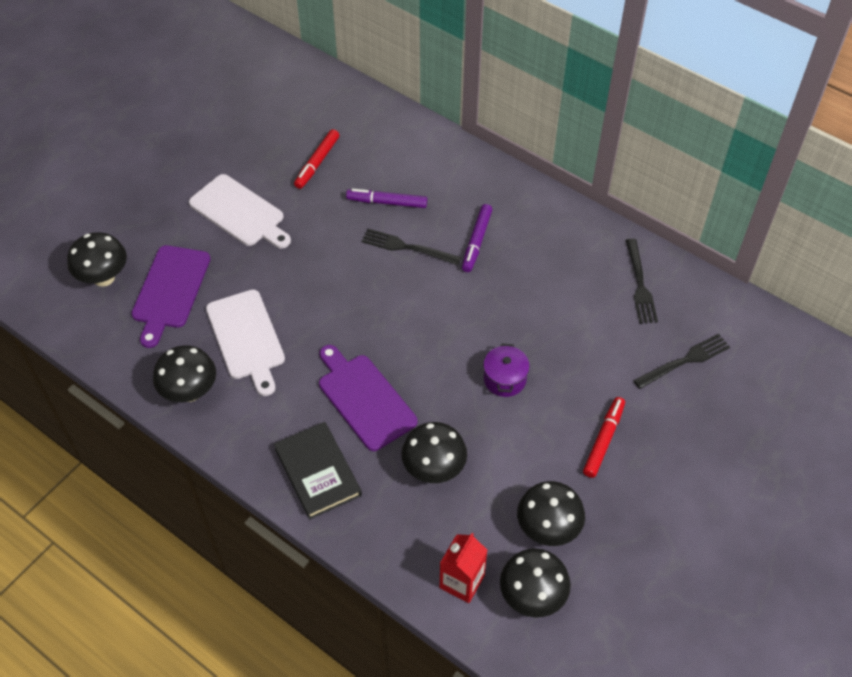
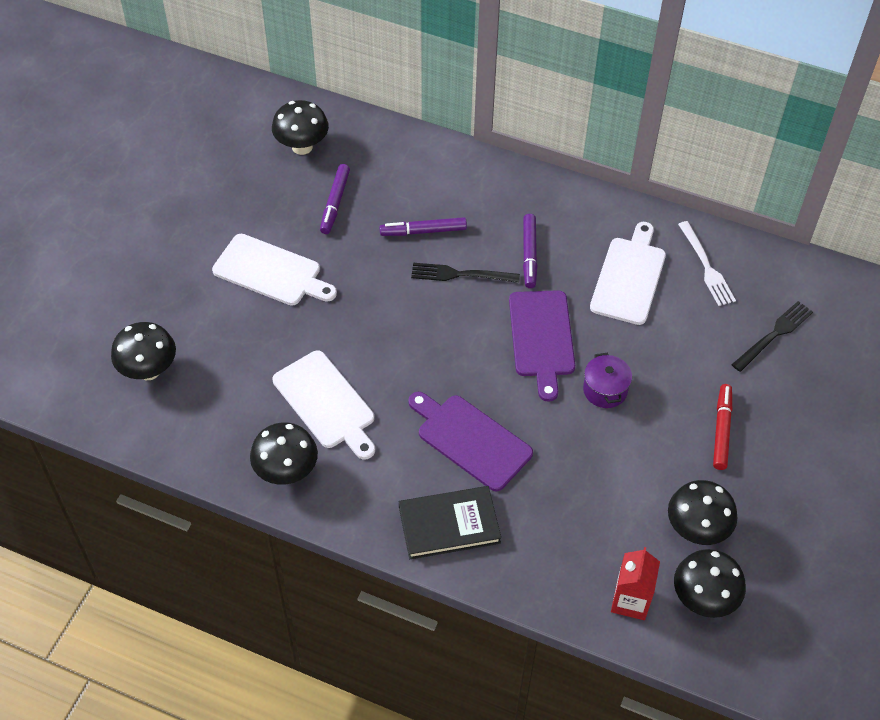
camera: 15 degrees left, 0 degrees up
(170, 290) = (226, 369): purple cutting board -> purple cutting board (542, 338)
(317, 163) = (335, 203): red marker -> purple marker
(317, 472) = (449, 525): black book -> black book turned 60 degrees counterclockwise
(434, 469) = (565, 496): black mushroom -> black mushroom (302, 147)
(562, 280) = (629, 277): none -> white cutting board
(640, 285) = (707, 267): black fork -> white fork

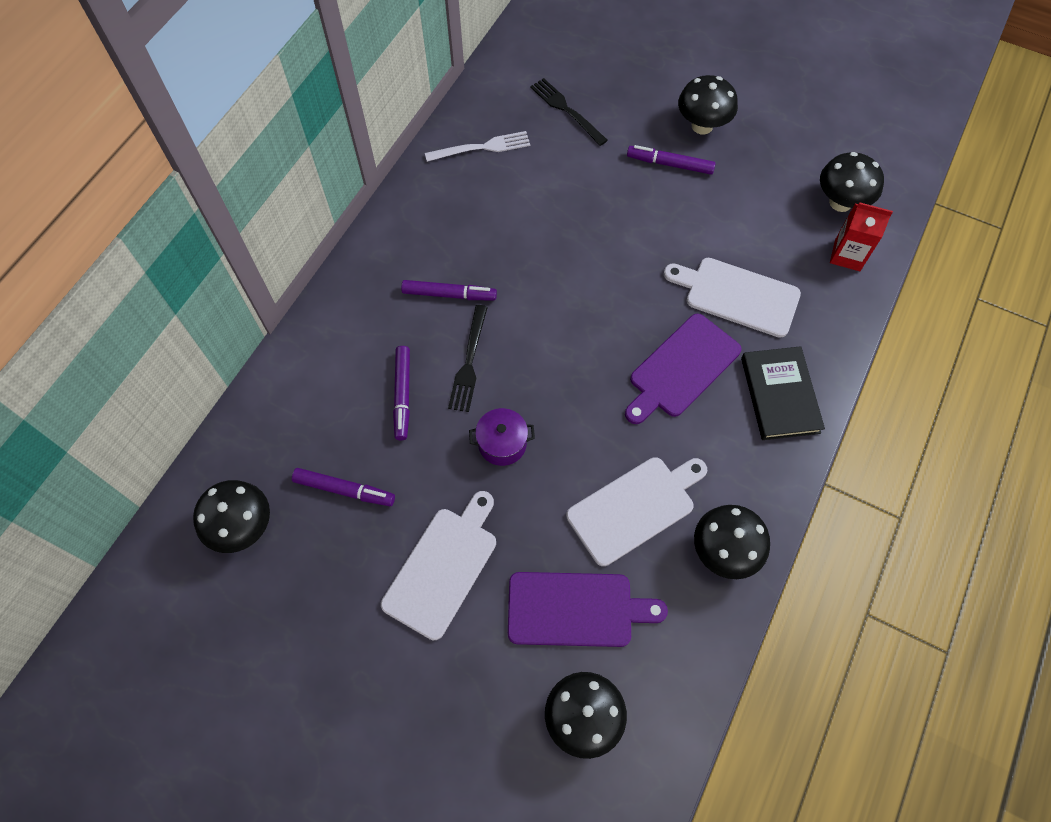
camera: 85 degrees left, 10 degrees up
(542, 338) = (559, 294): purple cutting board -> purple cutting board (576, 609)
(605, 390) = (624, 247): purple pot -> purple pot (502, 444)
(629, 277) = (488, 211): white cutting board -> white cutting board (737, 296)
(696, 529) = (773, 197): black mushroom -> black mushroom (702, 126)
(721, 430) = (670, 164): red marker -> purple marker

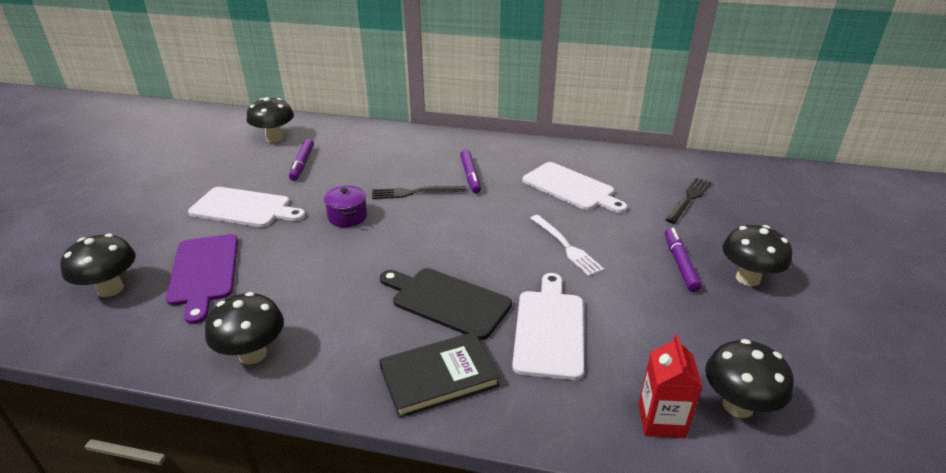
camera: 75 degrees right, 30 degrees down
(403, 395) = (379, 172): purple marker -> none
(483, 147) = (615, 168): white fork -> white fork (567, 247)
(634, 507) = (297, 291): white cutting board -> white cutting board (571, 188)
(682, 368) = (447, 301): purple cutting board -> black cutting board

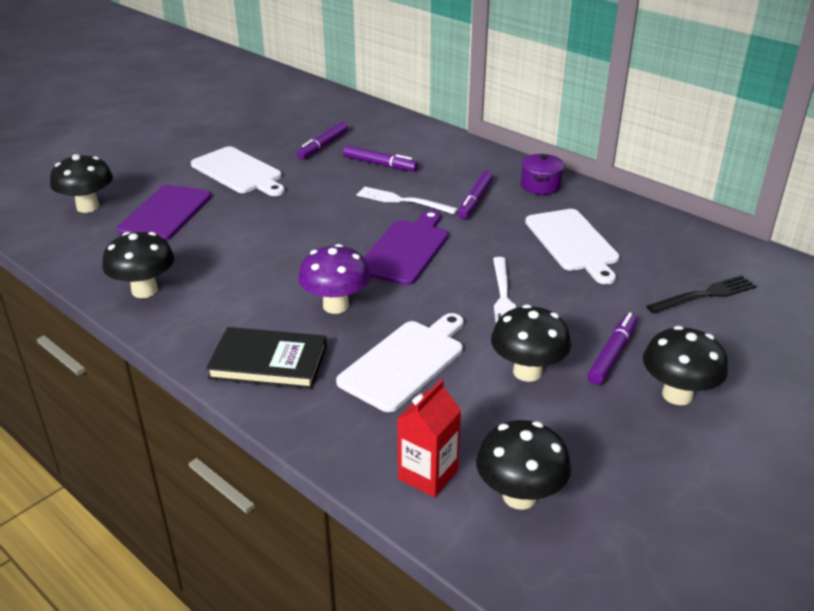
camera: 30 degrees right, 0 degrees up
(274, 138) = (320, 115): black mushroom -> black mushroom (527, 372)
(347, 217) = (319, 205): purple pot -> purple pot (540, 186)
(366, 167) = (380, 164): none -> purple marker
(414, 192) = (401, 201): black fork -> white fork
(447, 301) = (336, 306): black cutting board -> purple mushroom
(456, 233) = (405, 250): none -> purple cutting board

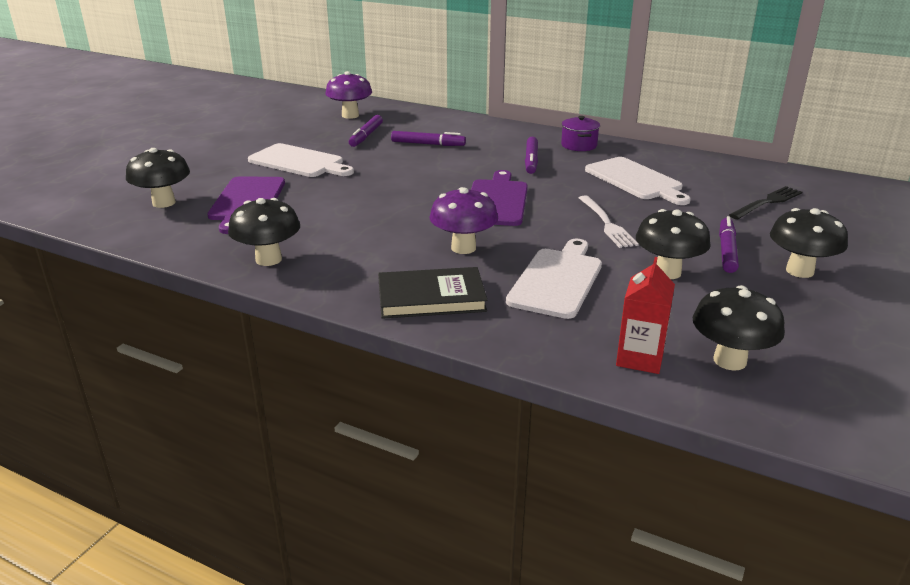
camera: 15 degrees left, 5 degrees down
(323, 116) = (350, 115): none -> purple mushroom
(401, 201) = (467, 167): white fork -> none

